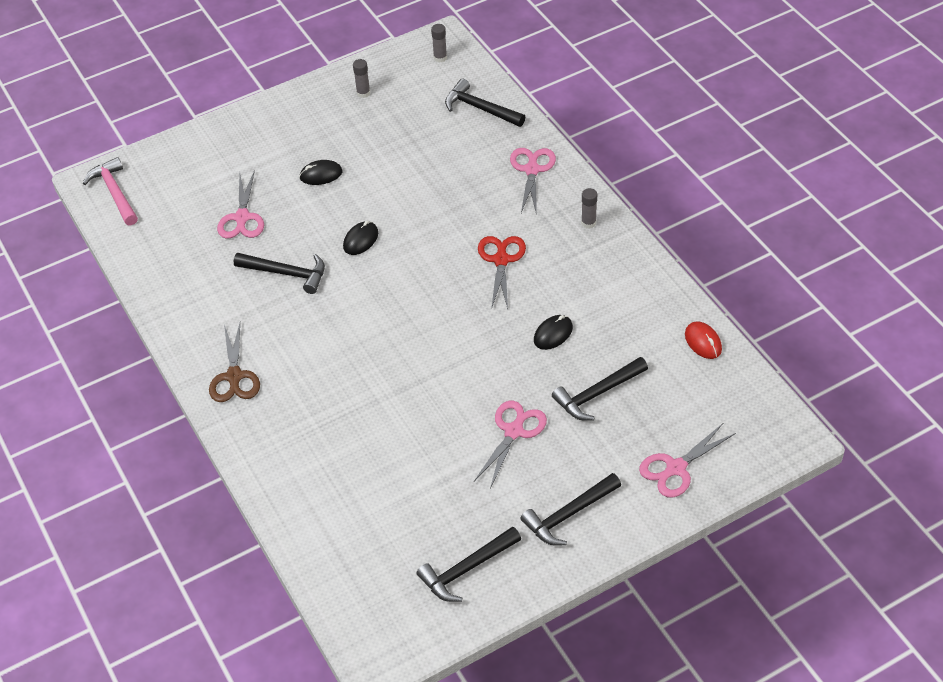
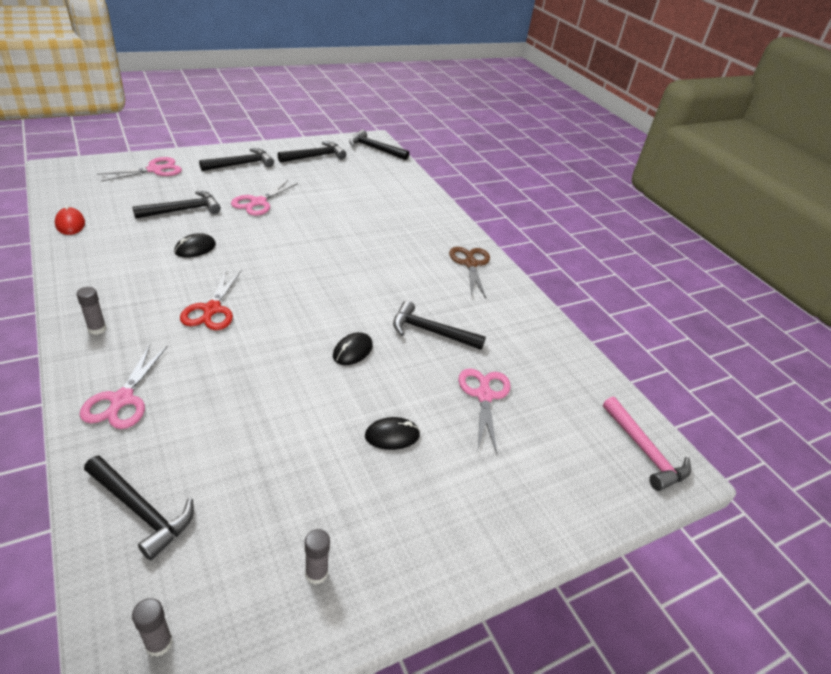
camera: 175 degrees right, 10 degrees down
(372, 624) = (375, 149): none -> black hammer

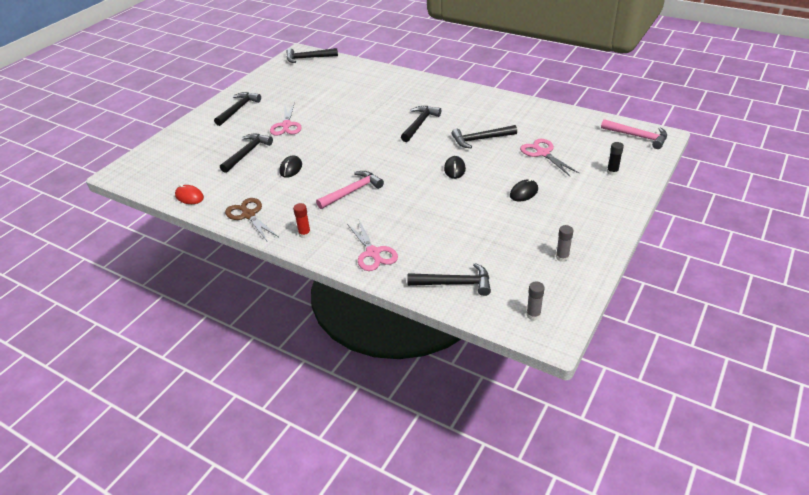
camera: 25 degrees left, 0 degrees up
(97, 329) = (304, 234): grey glue stick -> red glue stick
(155, 170) = (187, 140): pink scissors -> none
(212, 310) = (352, 191): red scissors -> pink hammer
(315, 156) = (278, 81): black hammer -> black hammer (419, 124)
(470, 263) = (455, 96): brown scissors -> brown scissors (248, 215)
(546, 483) = (612, 172): none -> black glue stick

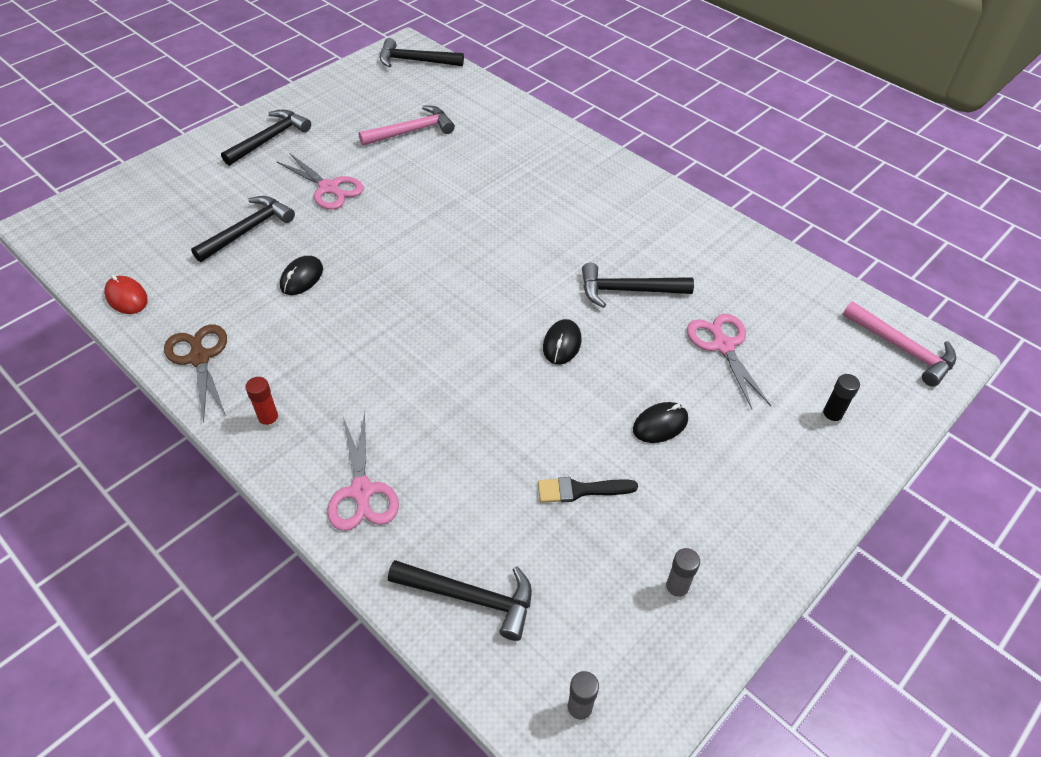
camera: 10 degrees right, 10 degrees up
(286, 125) = (329, 188): pink scissors -> pink scissors turned 60 degrees counterclockwise
(352, 191) = (378, 350): pink hammer -> pink hammer (411, 131)
(419, 124) = (539, 234): black hammer -> none
(493, 228) = (580, 490): none -> black brush

